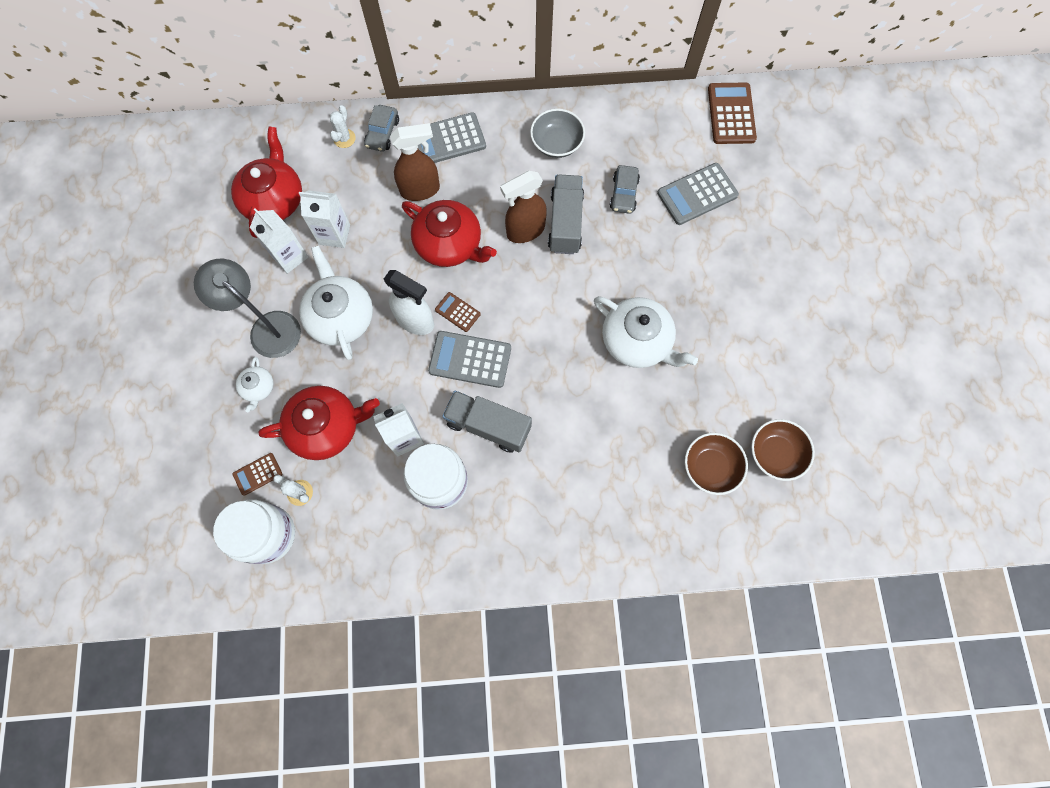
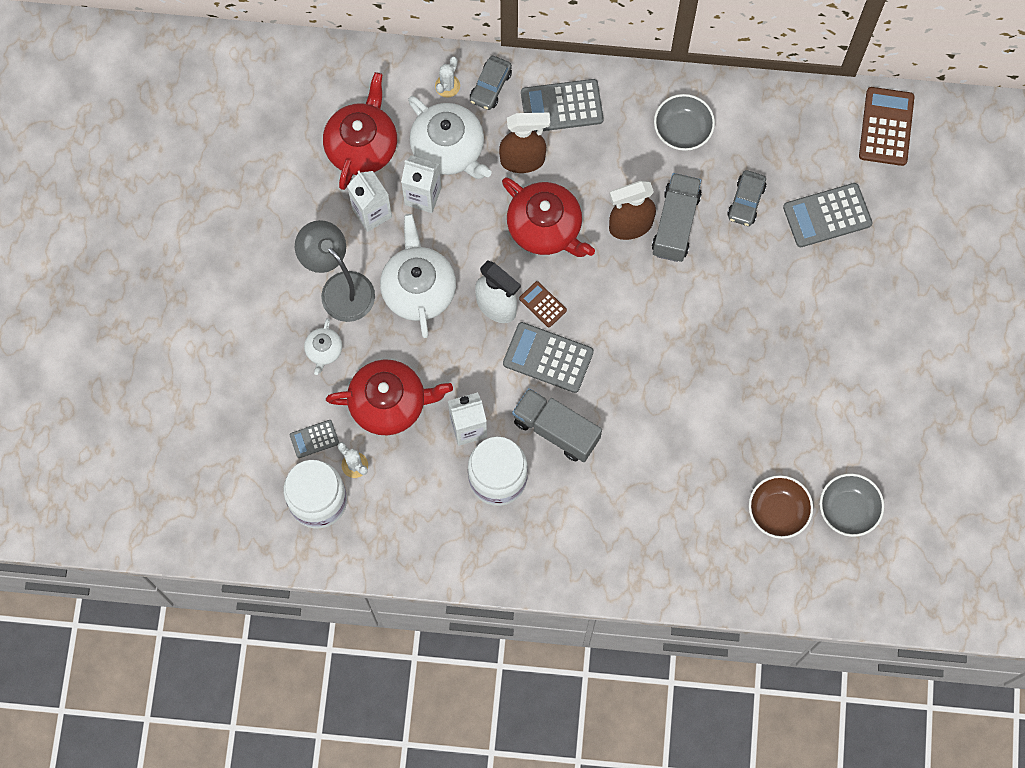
camera: 10 degrees right, 0 degrees up
(257, 474) = (314, 439): brown calculator -> grey calculator
(637, 341) = (728, 367): white teapot -> white teapot (449, 149)
(775, 453) = (848, 509): brown bowl -> grey bowl

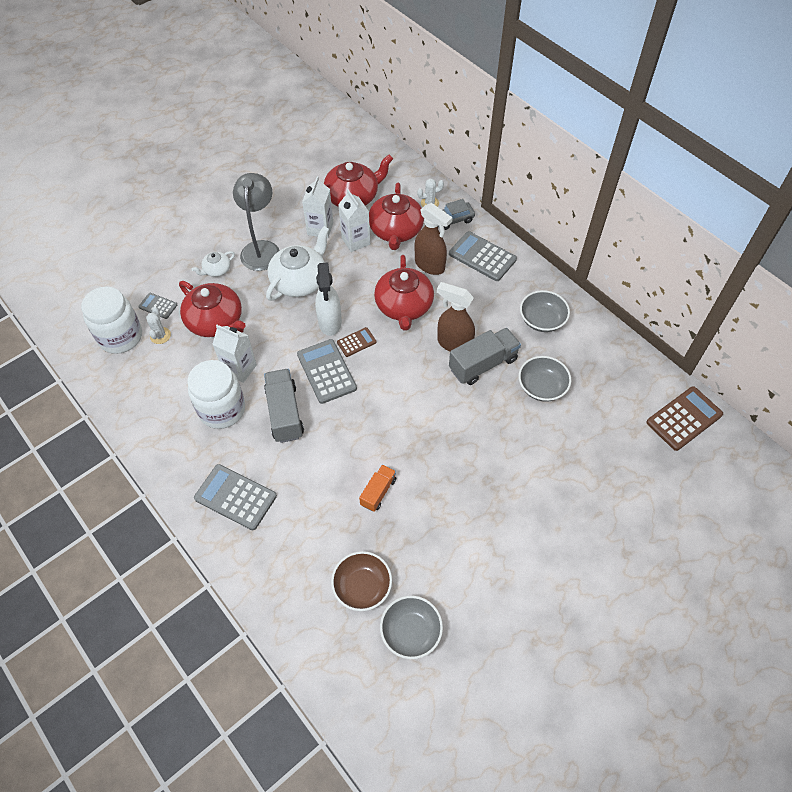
camera: 45 degrees right, 15 degrees down
(449, 149) = (396, 230): white teapot -> red teapot
(542, 304) = (356, 342): brown calculator -> brown calculator turned 60 degrees clockwise
(709, 424) = (378, 492): none -> orange truck
(746, 201) = (542, 387): grey car -> grey bowl
(827, 215) = (589, 437): grey calculator -> grey calculator (235, 497)

